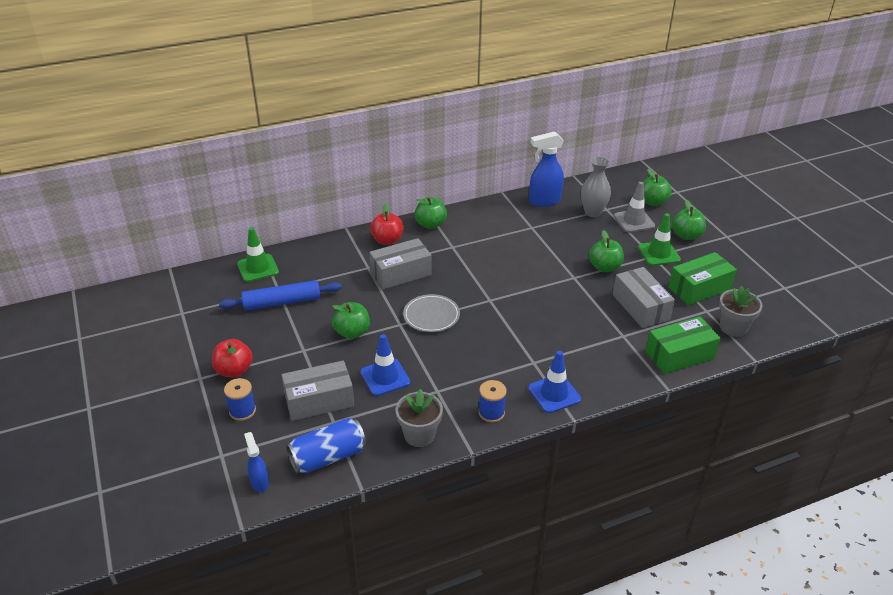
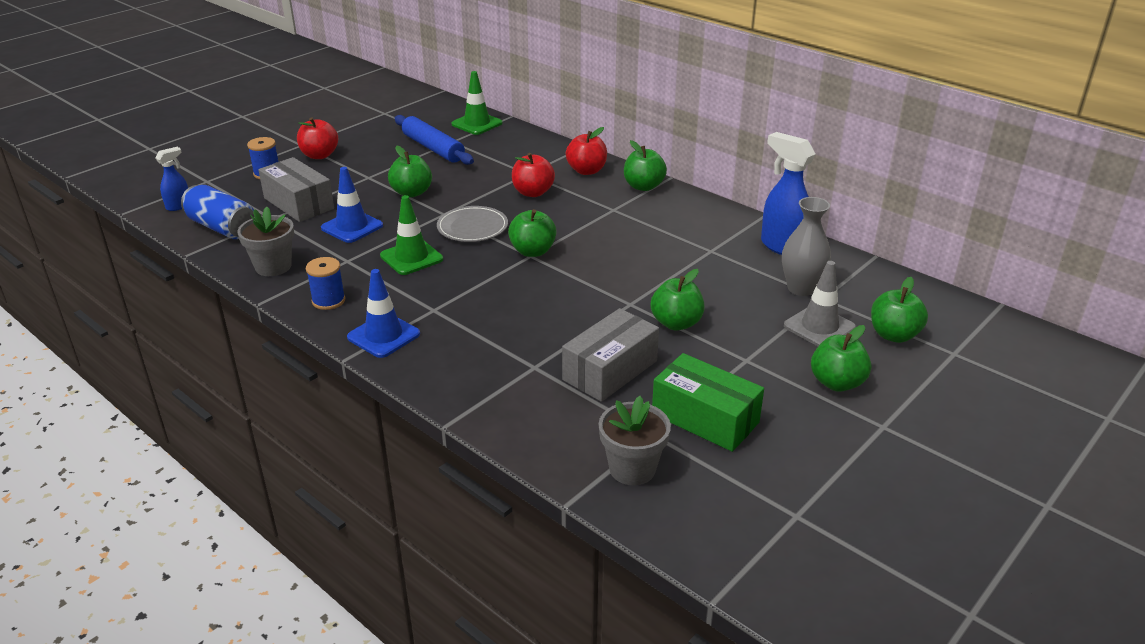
camera: 65 degrees right, 5 degrees down
(401, 273) = (533, 192): grey box -> red apple
(485, 297) = (532, 251): none -> green apple
(659, 253) = (758, 364): green traffic cone -> green traffic cone (411, 257)
(679, 355) = (526, 424): green box -> none

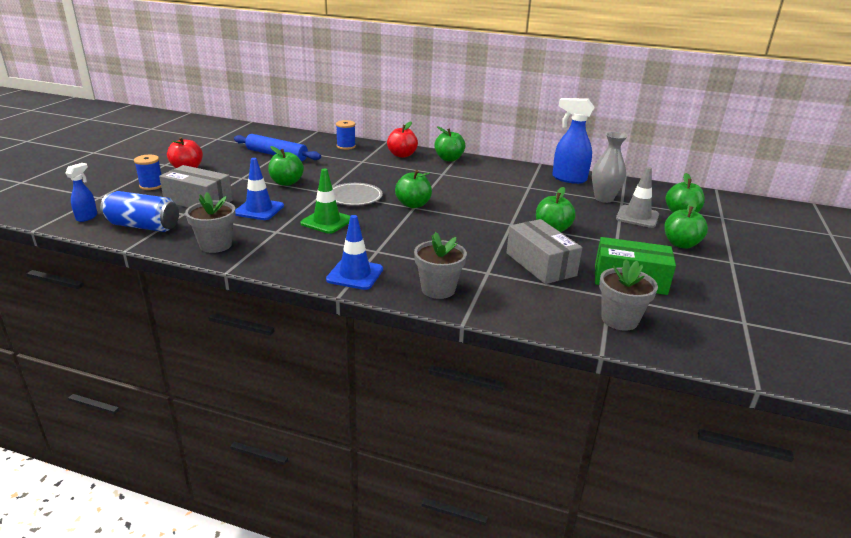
camera: 25 degrees left, 5 degrees down
(328, 301) = (286, 260): blue spool -> blue spool (346, 146)
(457, 376) = (438, 289): none -> grey flower pot
(477, 124) = (296, 138): green traffic cone -> none
(533, 192) = (377, 171): red apple -> none
(610, 370) = (540, 264): grey box -> grey box turned 45 degrees counterclockwise

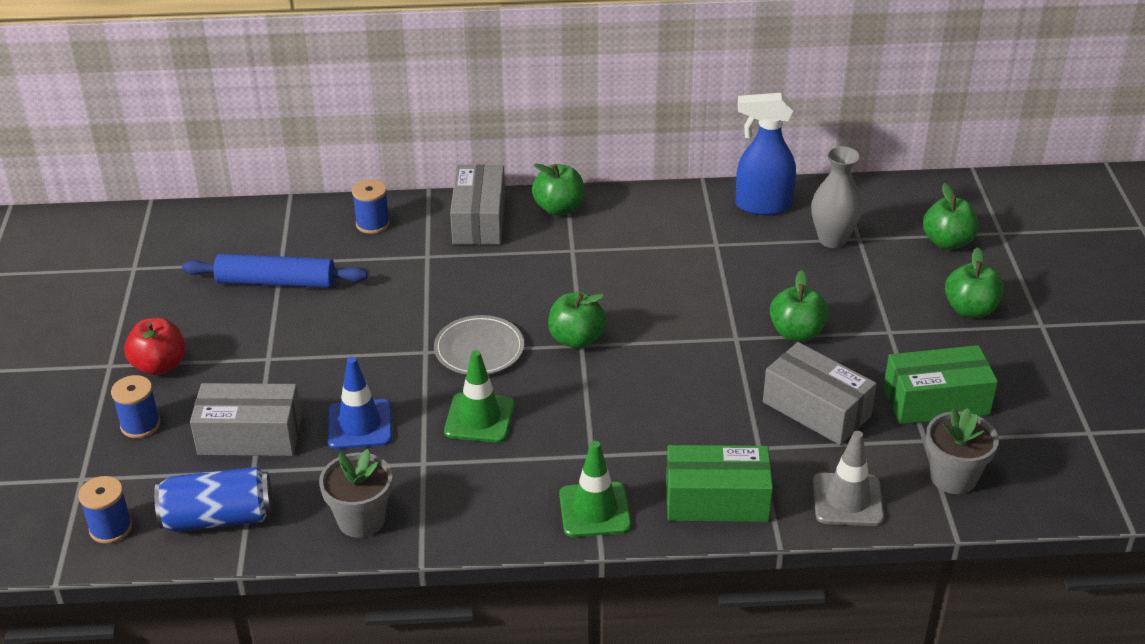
camera: 20 degrees left, 10 degrees up
(87, 217) = (111, 528): blue spray bottle -> blue spool
(286, 182) = (350, 348): green apple -> none
(355, 274) = (595, 510): blue traffic cone -> green traffic cone
(402, 155) = (479, 220): red apple -> grey box
(438, 289) = (717, 500): grey flower pot -> green box
(637, 217) = (894, 267): grey traffic cone -> grey traffic cone (847, 500)

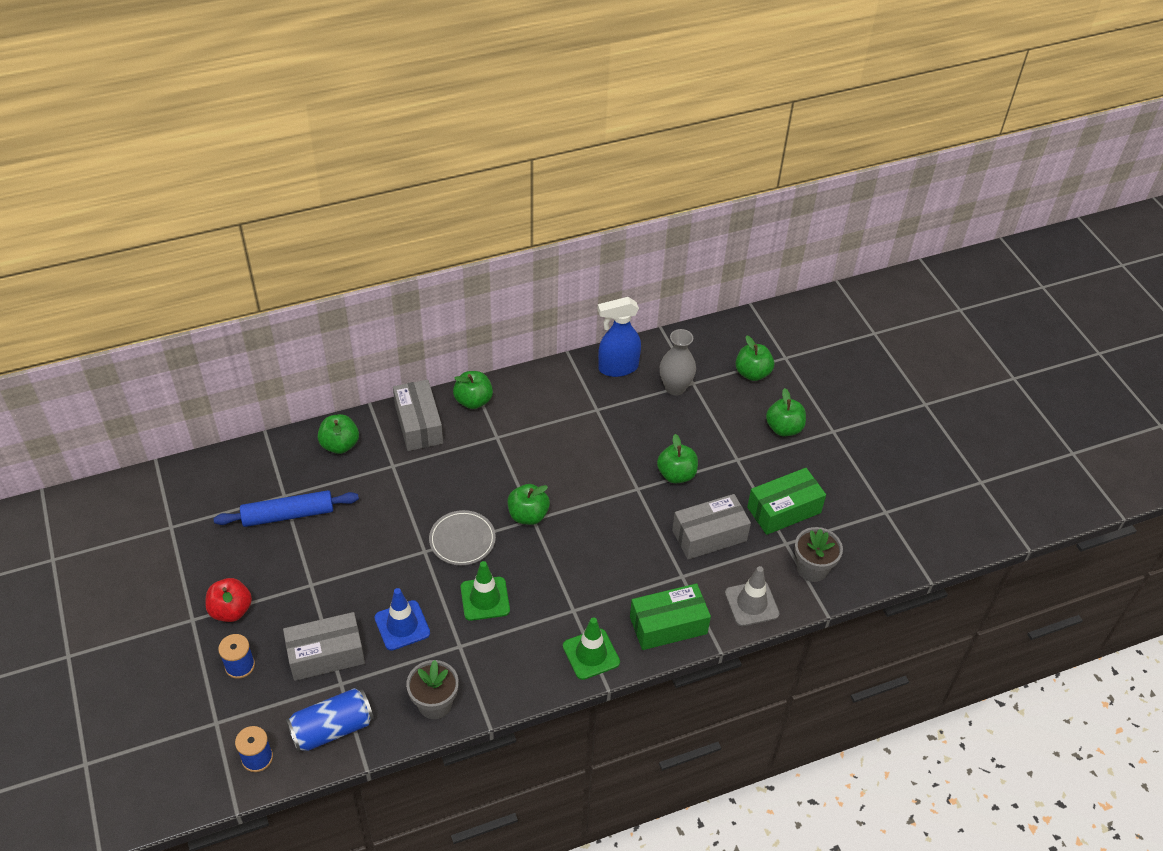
camera: 20 degrees left, 10 degrees up
(372, 224) = (340, 445): blue spool -> green apple
(816, 409) = (709, 535): grey box -> grey box turned 45 degrees counterclockwise

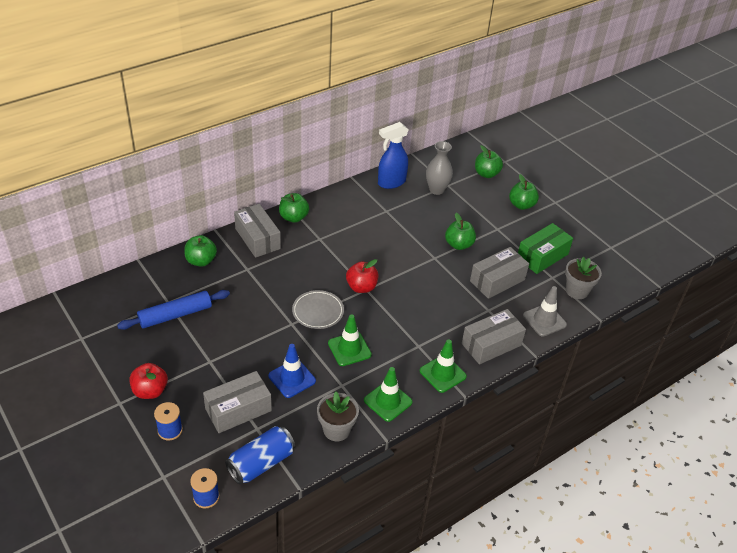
camera: 15 degrees left, 5 degrees down
(509, 678) = (388, 401): none -> green traffic cone
(528, 515) = (361, 287): green apple -> red apple
(668, 625) = (491, 344): green box -> grey box

